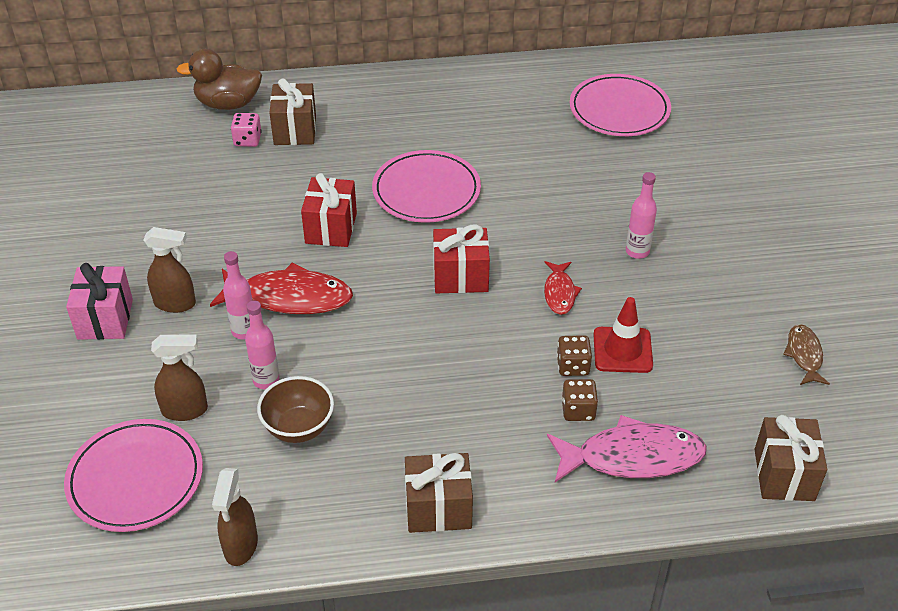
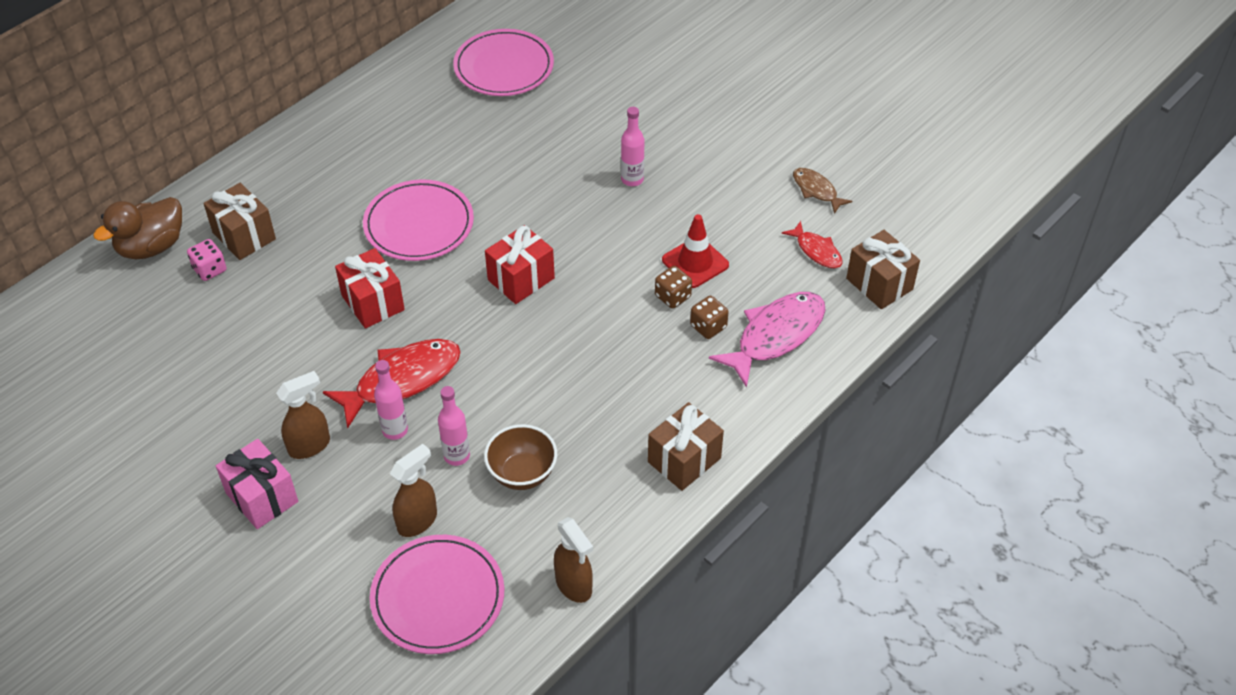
camera: 40 degrees left, 5 degrees up
(559, 293) = (608, 246): red fish -> red fish (816, 251)

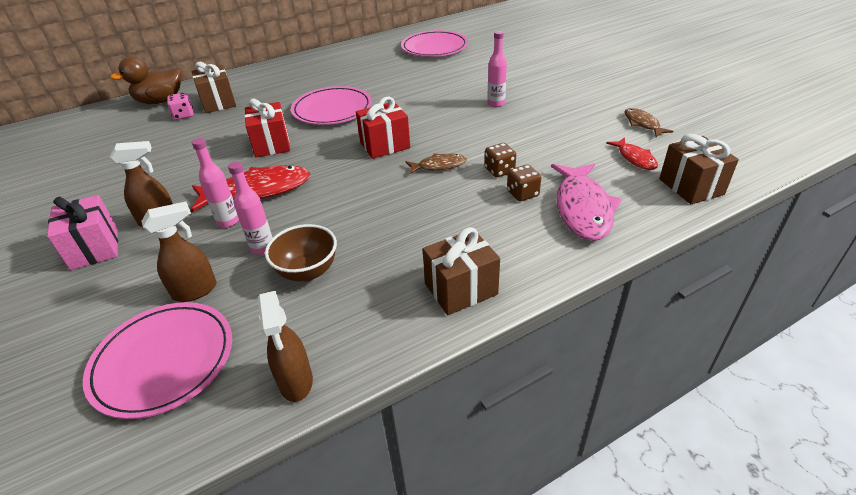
camera: 20 degrees right, 10 degrees down
(600, 301) = (439, 166): none -> brown fish
(695, 262) = (526, 153): red traffic cone -> none
(775, 336) = (582, 209): pink fish -> pink fish turned 120 degrees clockwise

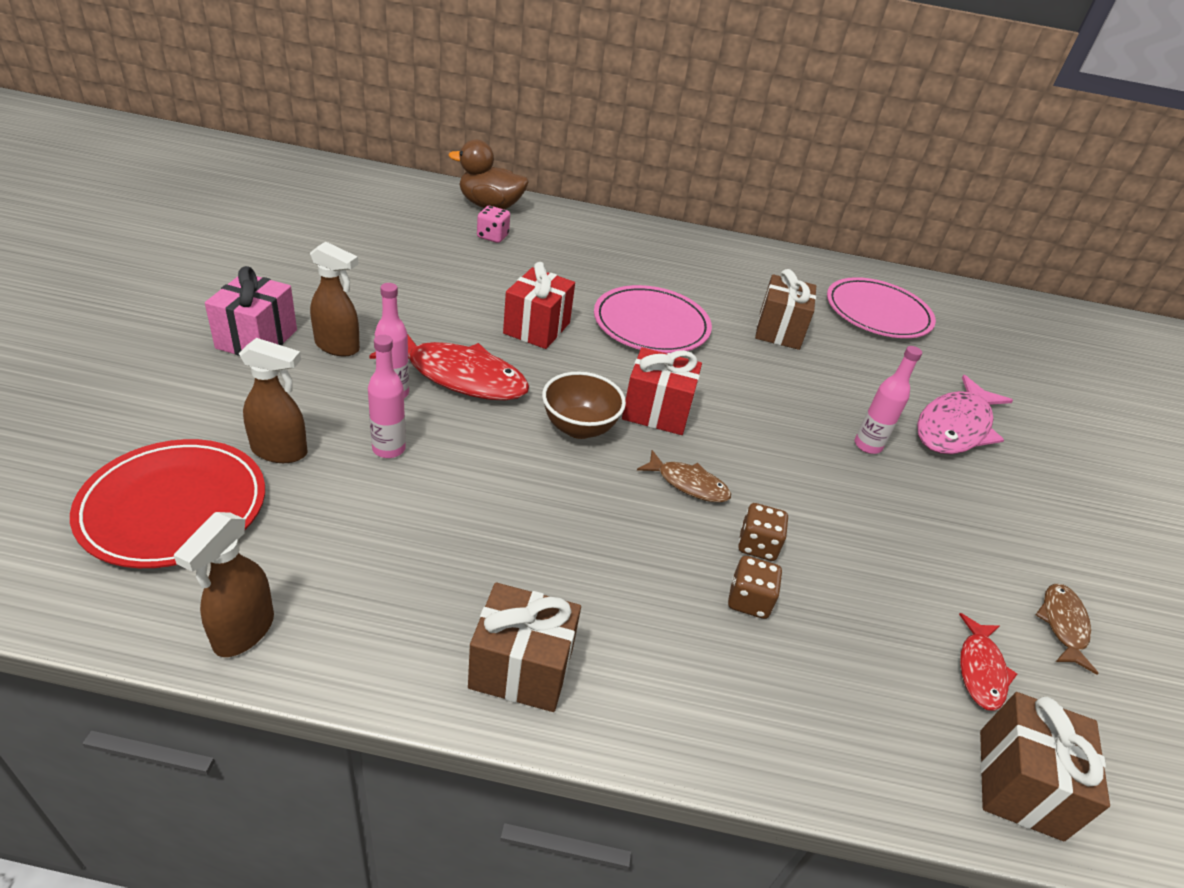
camera: 30 degrees right, 0 degrees up
(163, 361) = (174, 507): pink plate -> red plate
(218, 102) = (542, 241): brown gift -> brown gift (779, 331)
(307, 271) = (397, 511): brown bowl -> brown bowl (579, 428)
(582, 209) = (805, 685): pink fish -> pink fish (955, 427)

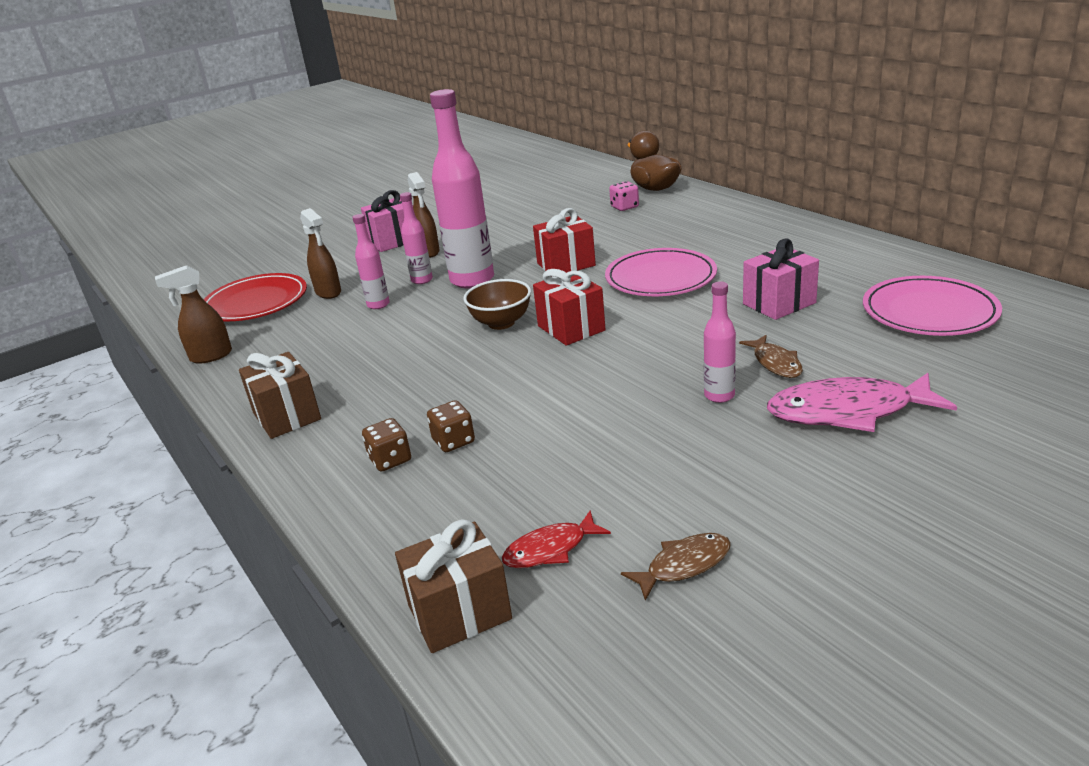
camera: 55 degrees right, 10 degrees down
(460, 376) = (472, 280): red fish -> pink bottle
(688, 484) = (522, 372): brown fish -> brown fish (775, 363)
(757, 545) = (511, 418): brown dice -> brown dice (390, 460)
(779, 331) = (779, 303): brown gift -> pink gift

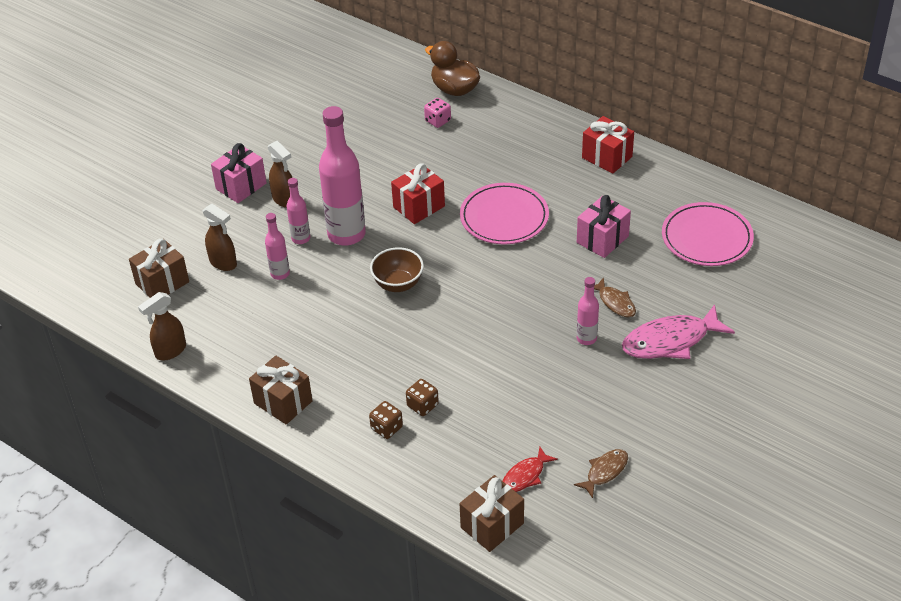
camera: 20 degrees left, 15 degrees up
(256, 302) = (162, 283): red plate -> brown gift
(571, 328) = (456, 284): red gift -> red gift (607, 157)

